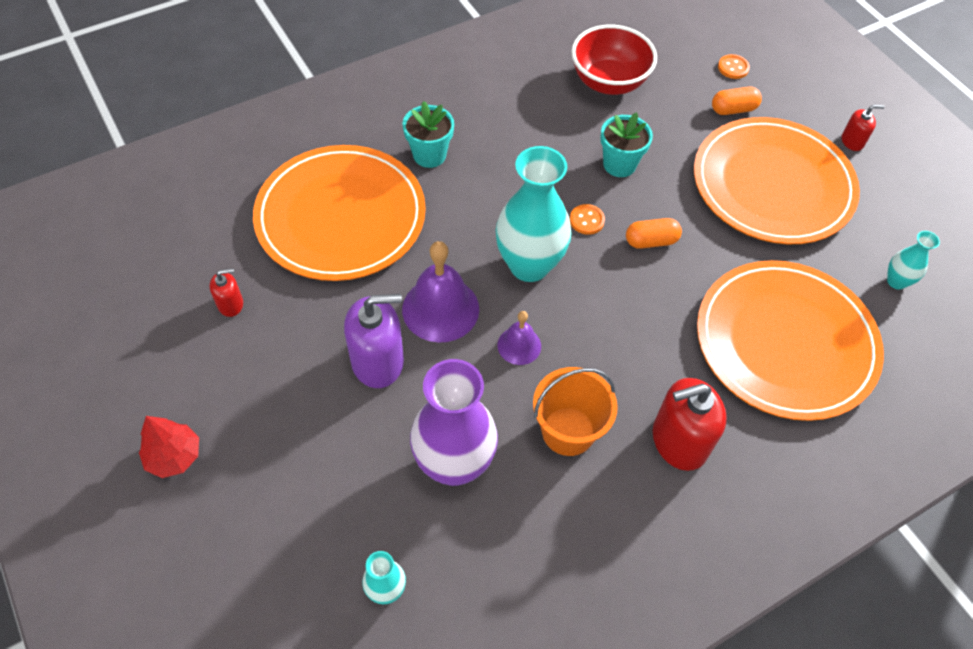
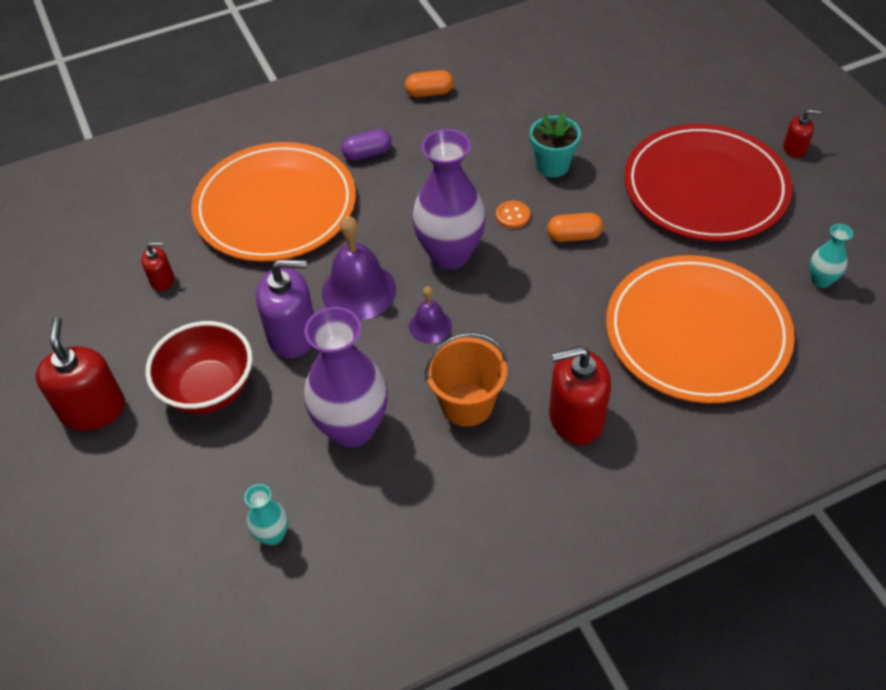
camera: 10 degrees right, 5 degrees down
(174, 456) = (93, 409): red tree -> red soap dispenser
(429, 155) = (367, 154): turquoise flower pot -> purple capsule
(529, 265) = (450, 255): turquoise vase -> purple vase
(608, 82) = (552, 91): red bowl -> red bowl (209, 389)
(733, 68) = (680, 79): orange button -> none
(733, 109) = (675, 117): orange capsule -> orange capsule (429, 93)
(772, 185) = (705, 187): orange plate -> red plate

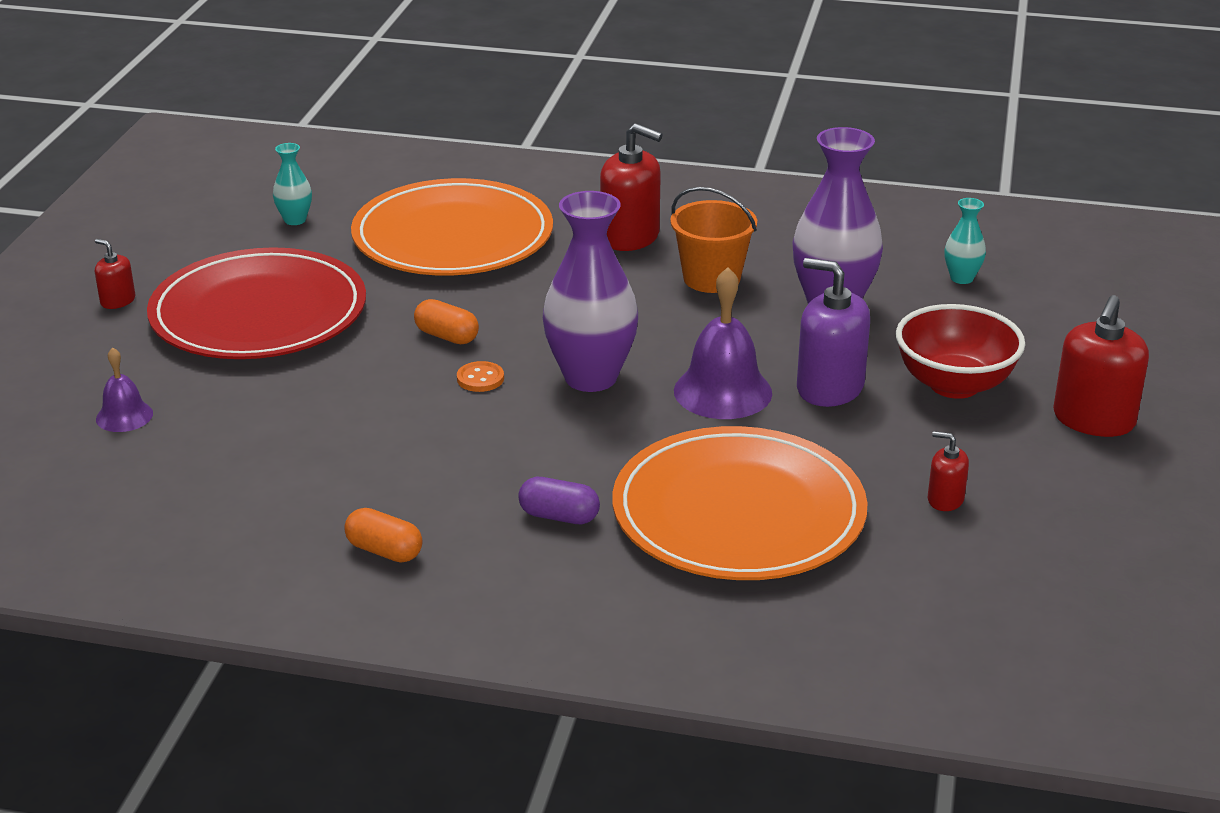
camera: 145 degrees left, 20 degrees down
(430, 326) = (681, 336): purple bell -> purple bell (124, 416)
(552, 166) = (369, 400): turquoise flower pot -> none

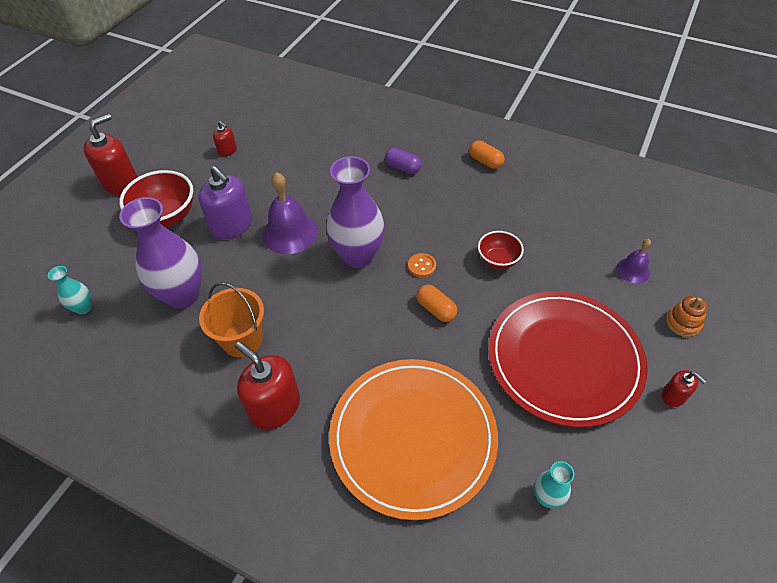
camera: 165 degrees left, 20 degrees up
(70, 366) = (683, 323): none -> orange stacking toy
(353, 400) = (498, 260): none -> red bowl
(738, 513) = (321, 157): orange plate -> none

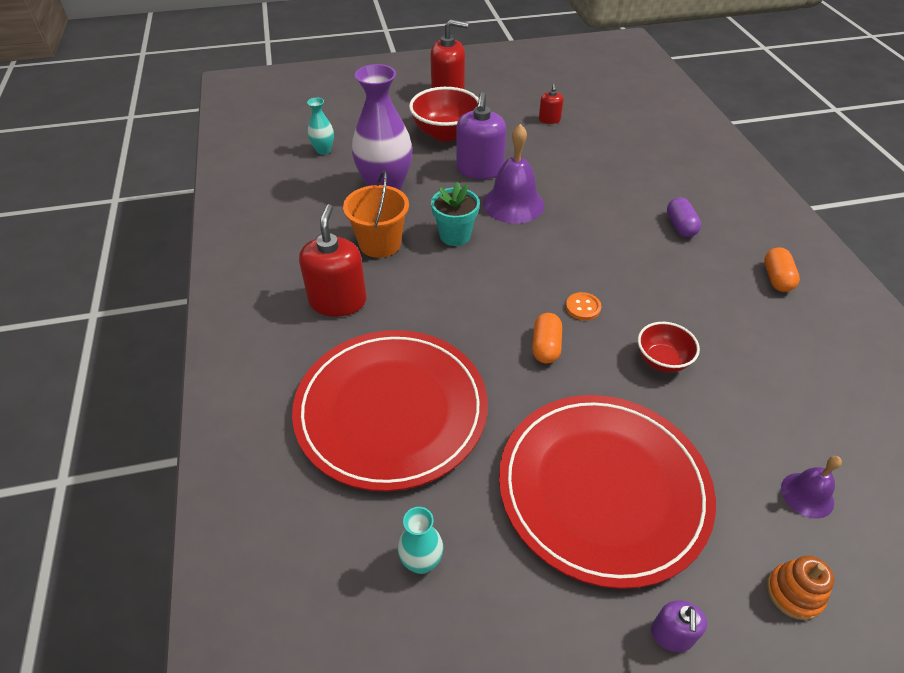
camera: 50 degrees right, 5 degrees down
(284, 288) = (455, 235): none -> turquoise flower pot
(358, 256) = (540, 258): purple vase -> none
(413, 437) = (391, 410): orange plate -> red plate
(673, 396) = (672, 634): red soap dispenser -> purple soap dispenser

